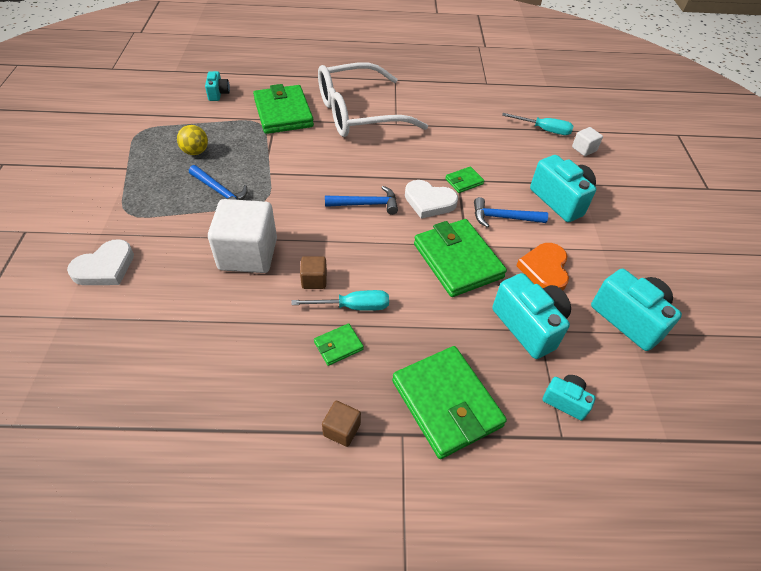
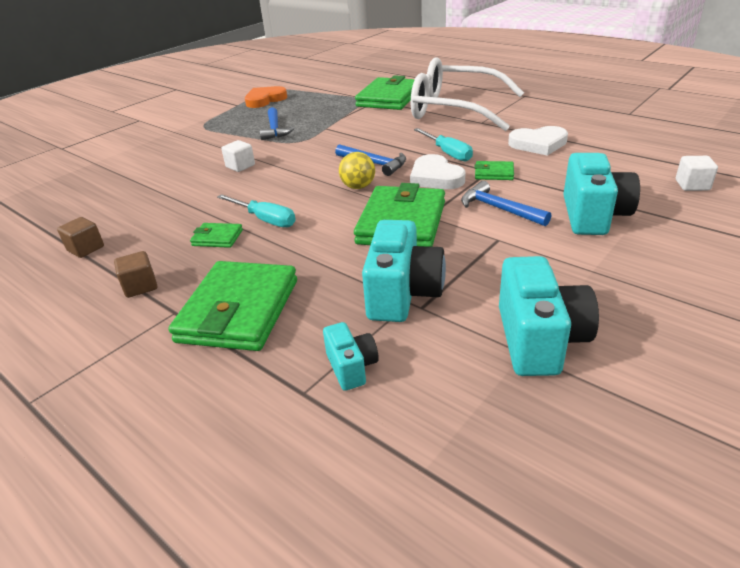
camera: 45 degrees right, 15 degrees down
(105, 267) = (150, 147): white heart -> white heart (538, 144)
(195, 152) = (292, 106): yellow ball -> yellow ball (358, 187)
(218, 94) = (355, 80): turquoise camera -> none
(248, 254) = (240, 166): white cube -> white cube, size x0.45
(314, 280) = (261, 194): brown cube -> brown cube (86, 249)
(544, 130) = (654, 159): turquoise screwdriver -> turquoise screwdriver (447, 153)
(544, 270) = (488, 260): orange heart -> orange heart (265, 100)

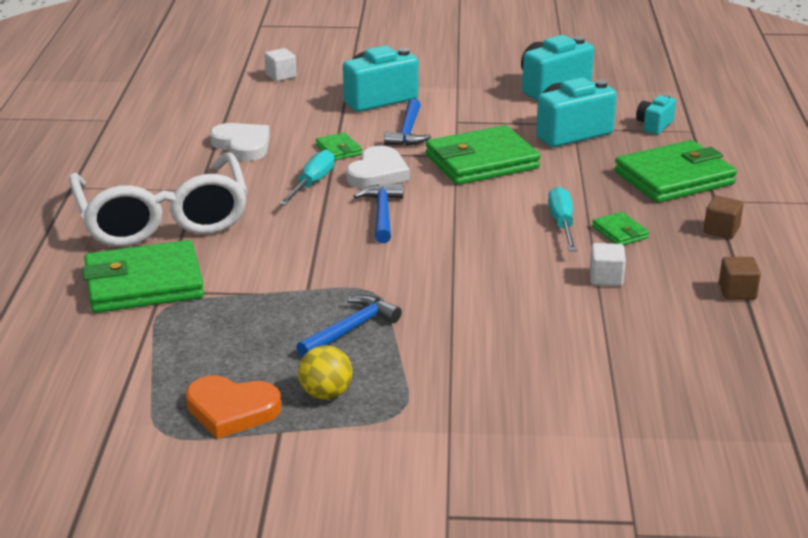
camera: 130 degrees left, 5 degrees down
(240, 166) = (483, 297): white cube -> white cube (606, 278)
(358, 187) = (443, 203): yellow ball -> yellow ball (326, 394)

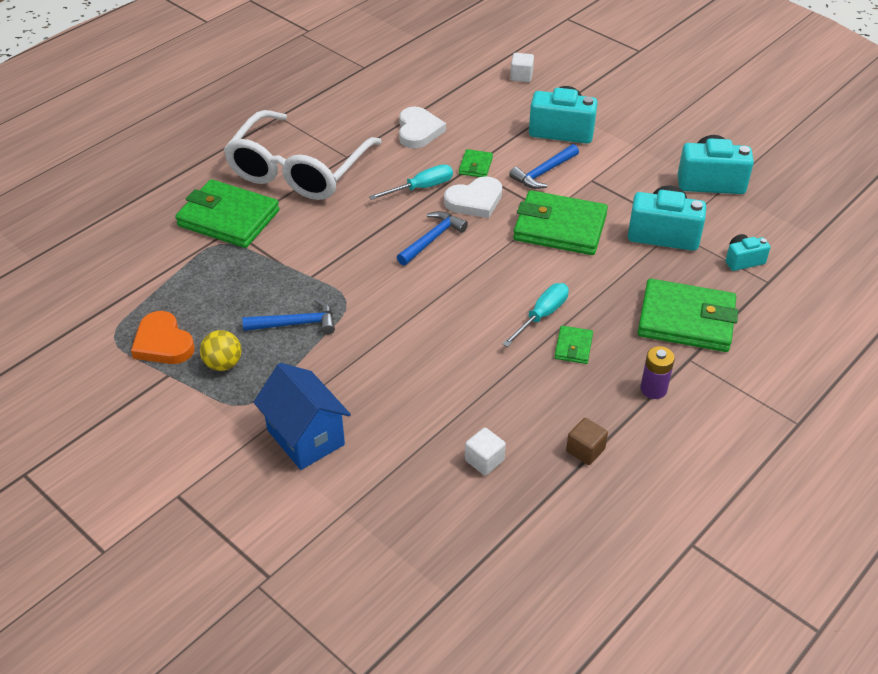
camera: 40 degrees right, 15 degrees up
(499, 405) = (306, 437): none -> blue house
(606, 278) = (508, 381): white cube -> white cube (484, 460)
(721, 230) = (653, 389): brown cube -> purple battery

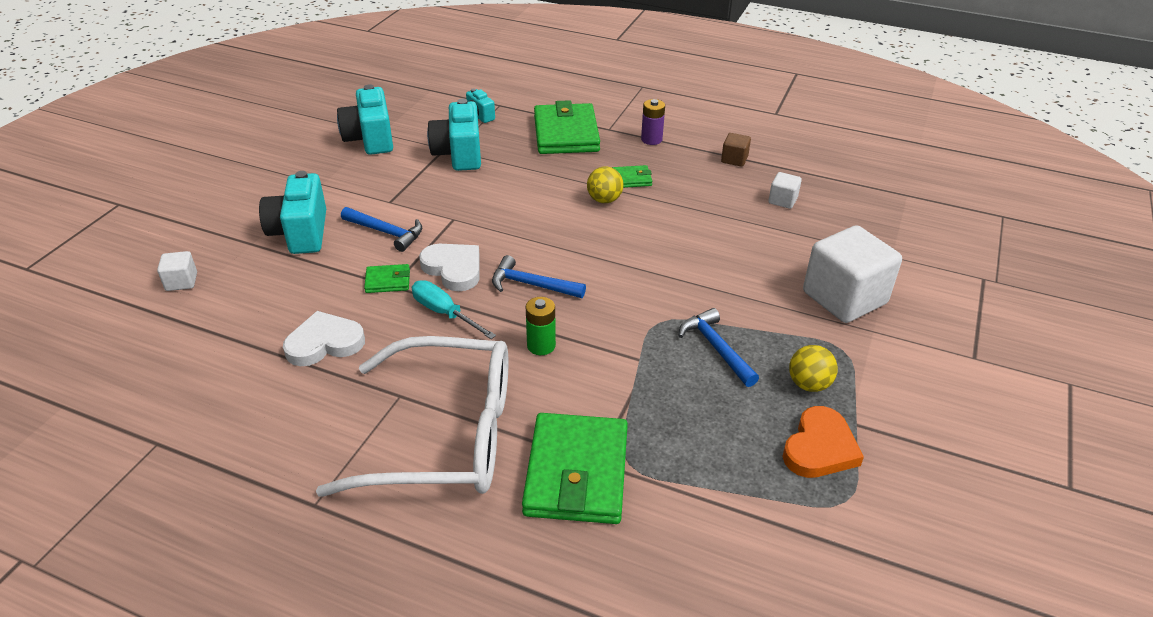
camera: 110 degrees left, 5 degrees down
(306, 437) = (844, 298): blue house -> white cube
(356, 228) = (541, 345): none -> green battery
(541, 316) = (604, 200): turquoise screwdriver -> yellow ball
(559, 228) = (475, 209): green wallet -> none

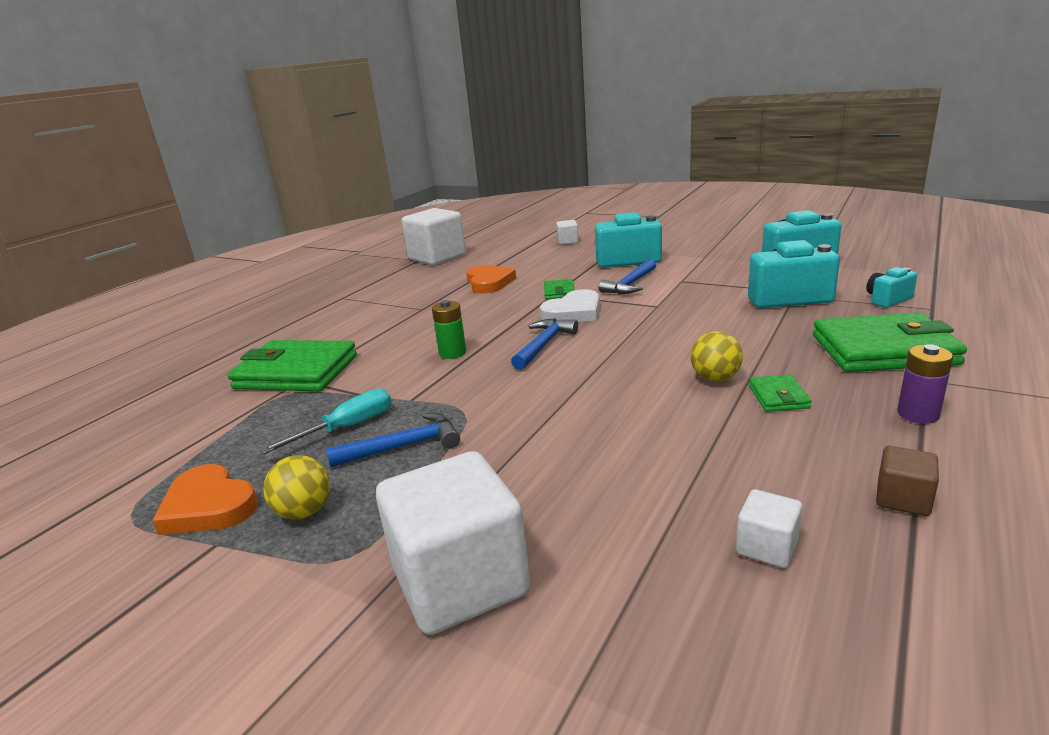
camera: 100 degrees right, 15 degrees down
(162, 420) = (437, 257): none -> white cube
(324, 343) = (489, 282): white heart -> orange heart
(444, 313) = (511, 314): turquoise screwdriver -> turquoise screwdriver (347, 427)
(446, 435) = (372, 326): white glasses -> none

